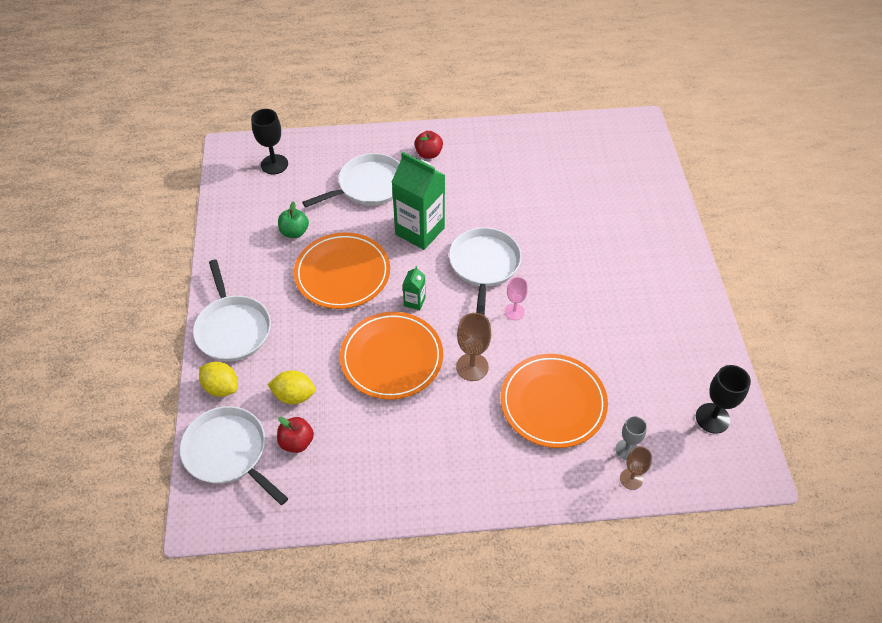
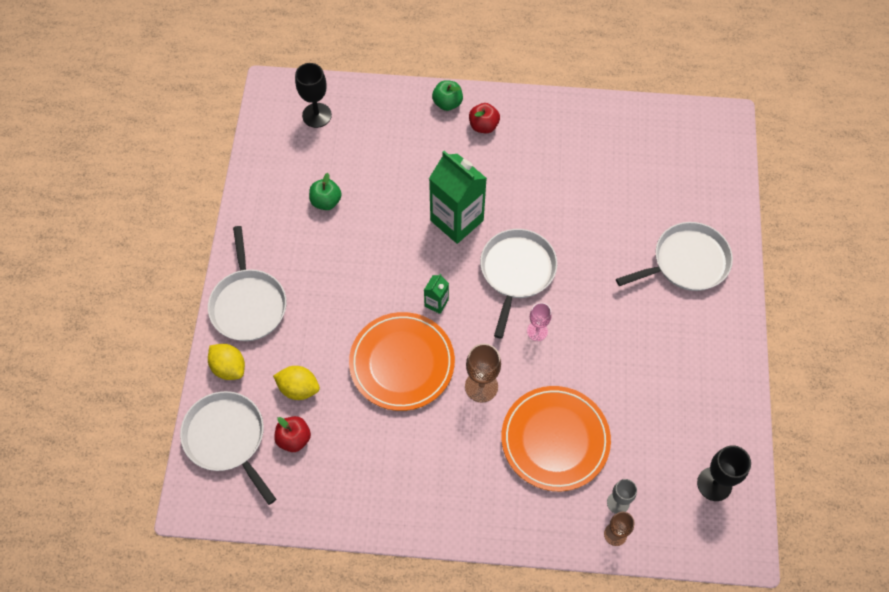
camera: 10 degrees right, 10 degrees up
(342, 273) = (368, 258): orange plate -> none
(368, 185) = (412, 156): white pan -> white pan (686, 262)
(392, 140) = (447, 103): none -> green apple

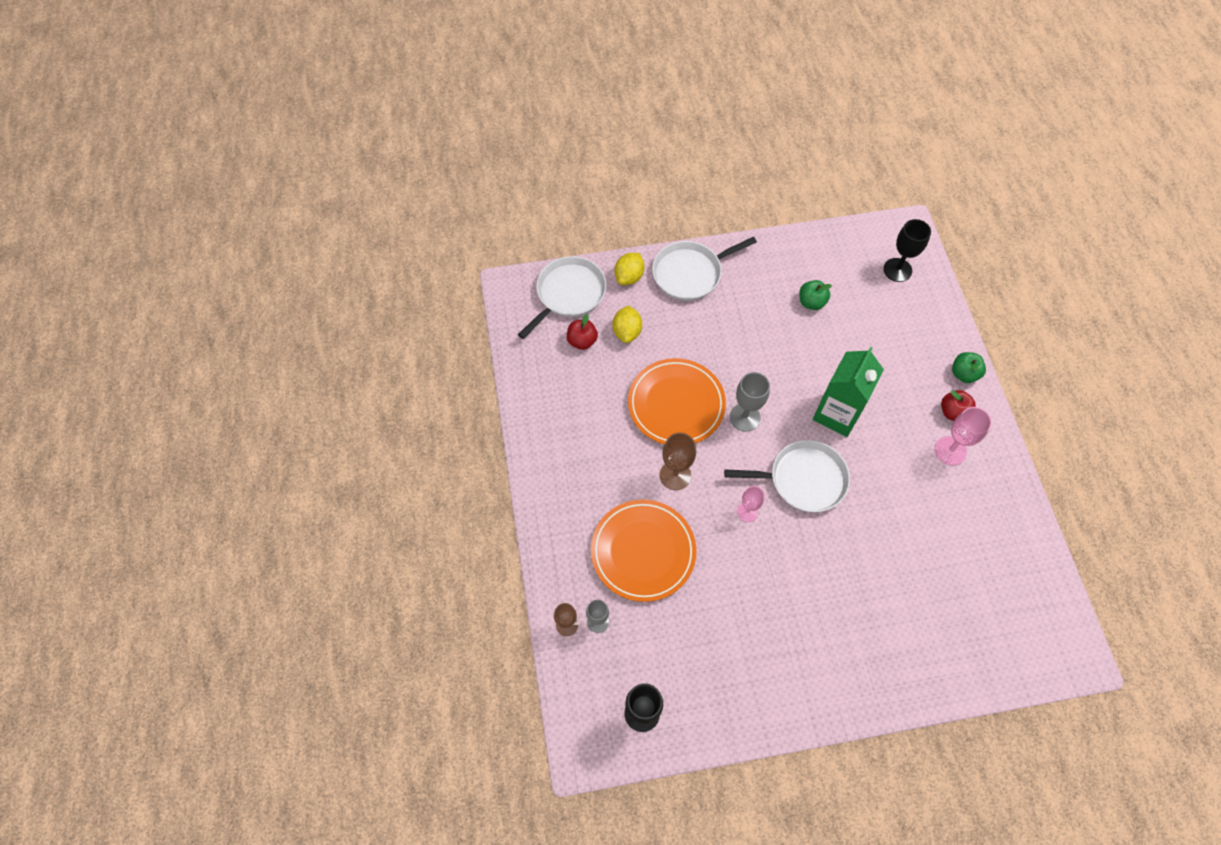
camera: 75 degrees right, 0 degrees up
(436, 303) = (744, 417): green carton -> grey goblet
(521, 142) = (950, 451): none -> pink goblet
(686, 262) = (879, 644): white pan -> none

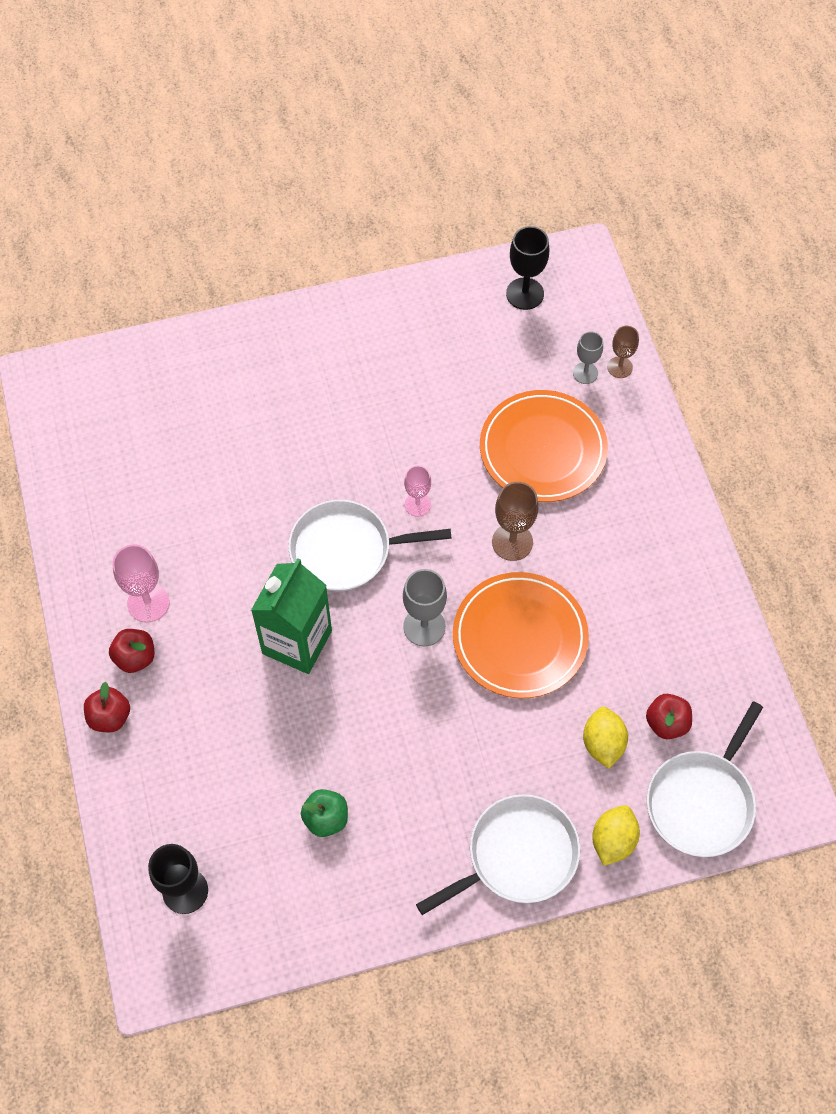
camera: 175 degrees right, 0 degrees up
(964, 374) = (110, 717): green apple -> red apple

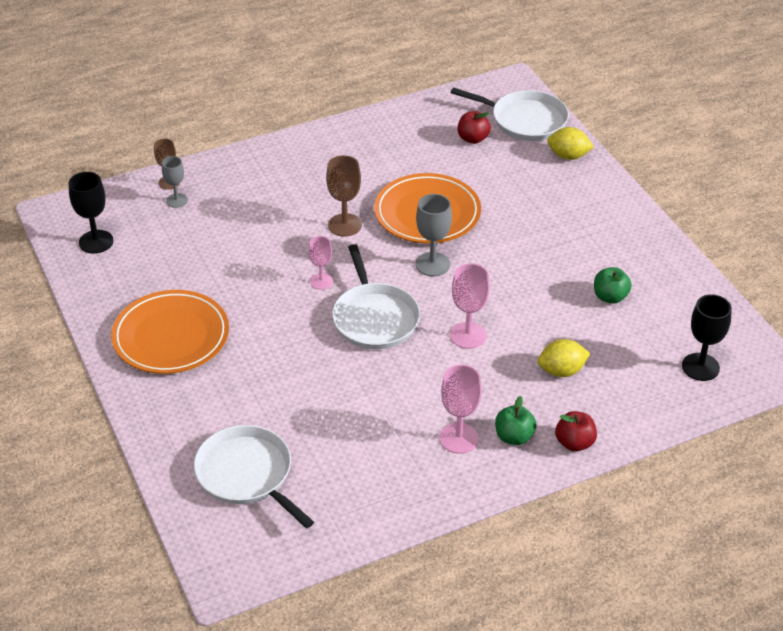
camera: 100 degrees left, 20 degrees down
(135, 657) = (514, 437): red apple -> green apple
(297, 642) = (468, 335): green carton -> pink goblet
(517, 855) = (597, 198): white pan -> white pan (247, 475)
(542, 449) = (255, 217): orange plate -> orange plate (171, 336)
(603, 743) = (499, 166): yellow lemon -> yellow lemon (561, 371)

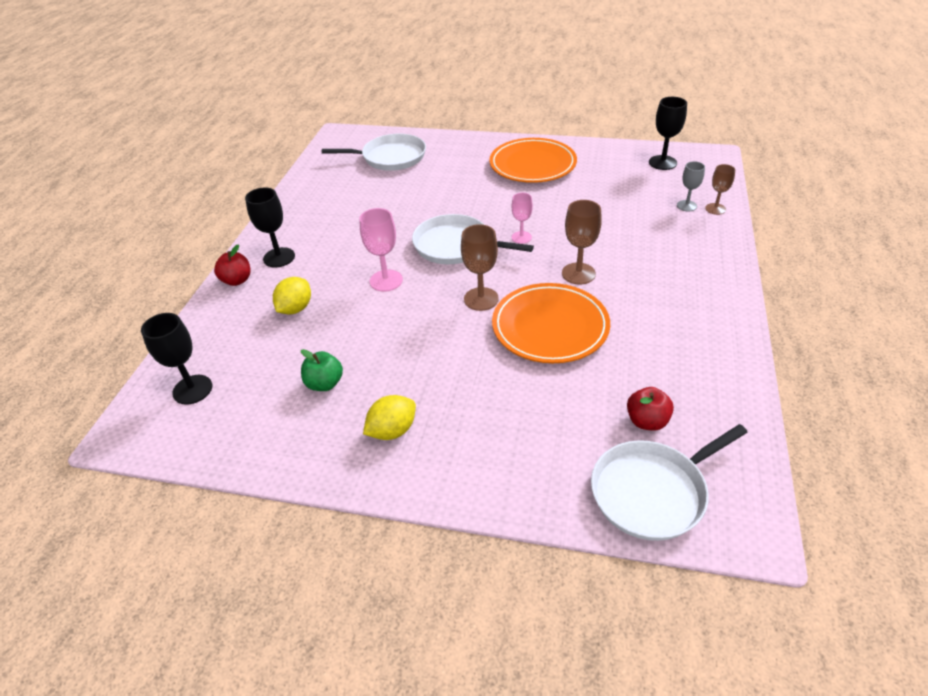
camera: 130 degrees right, 0 degrees up
(432, 264) = (481, 299): grey goblet -> brown goblet
(459, 438) = (310, 235): pink goblet -> none
(514, 437) = (279, 257): green apple -> black goblet
(568, 156) = (548, 489): yellow lemon -> yellow lemon (392, 430)

